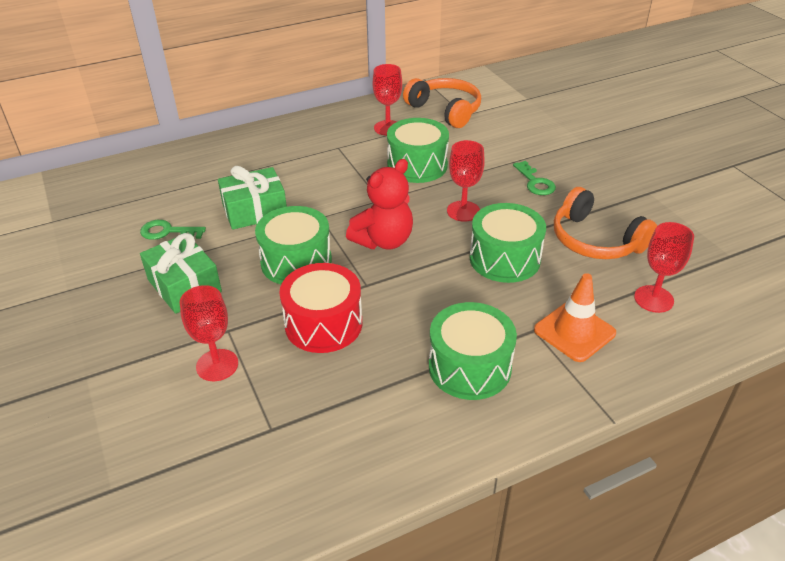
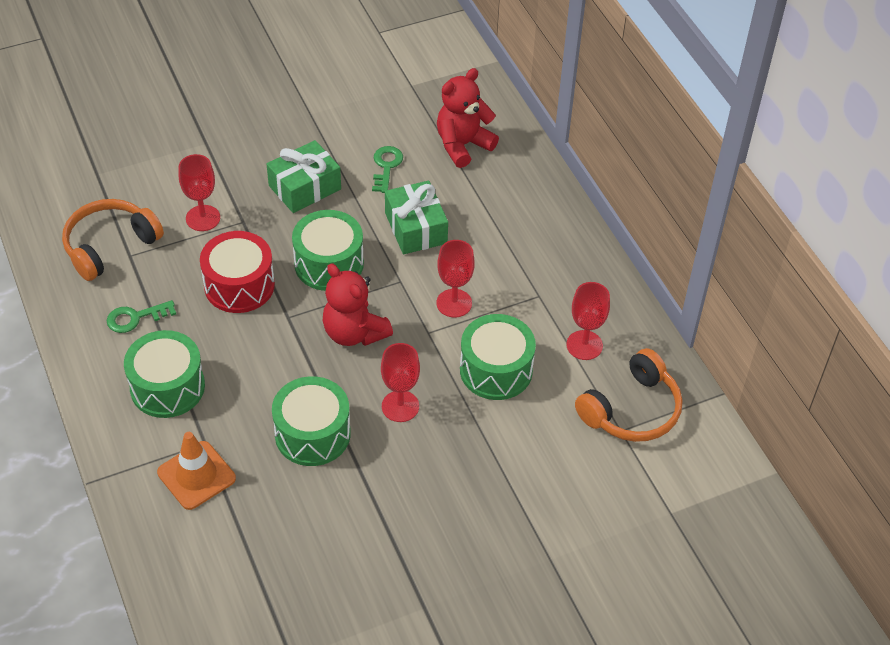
camera: 90 degrees right, 10 degrees up
(151, 187) = (463, 145): none -> red teddy bear
(535, 182) = (454, 486): green key -> green key (136, 318)
(595, 240) = (334, 525): orange headphones -> orange headphones (110, 246)
(653, 299) = (231, 557): red goblet -> red goblet (454, 303)

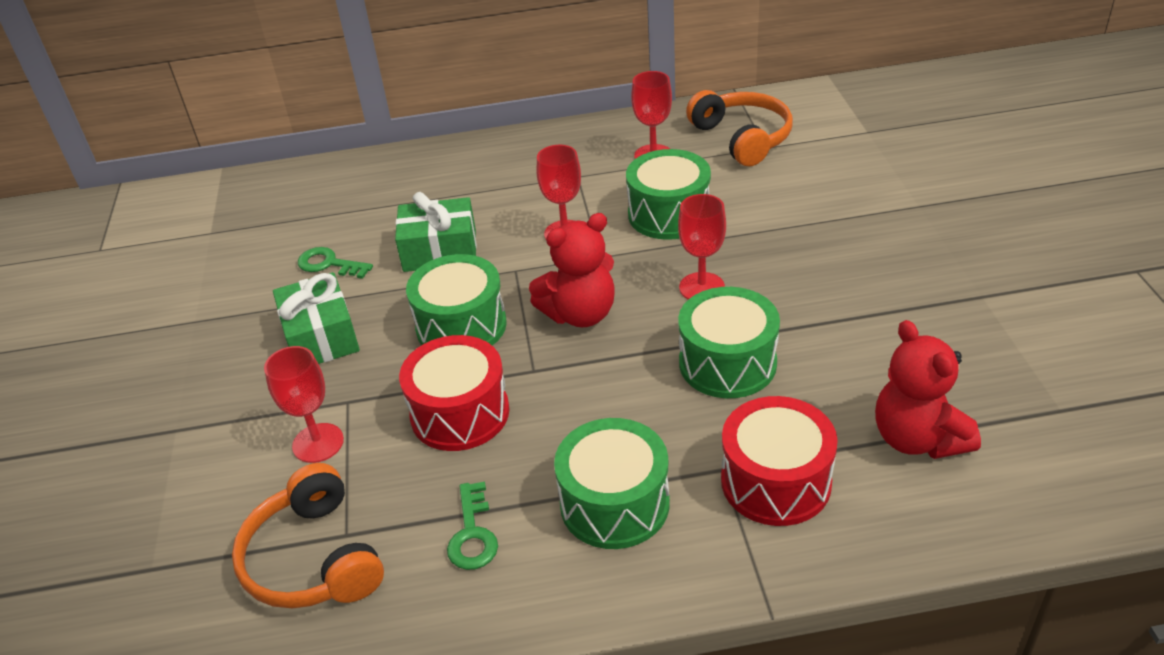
camera: 70 degrees left, 10 degrees down
(196, 475) = (775, 481): orange traffic cone -> red drum
(463, 145) = (333, 204): red teddy bear -> red teddy bear (917, 438)

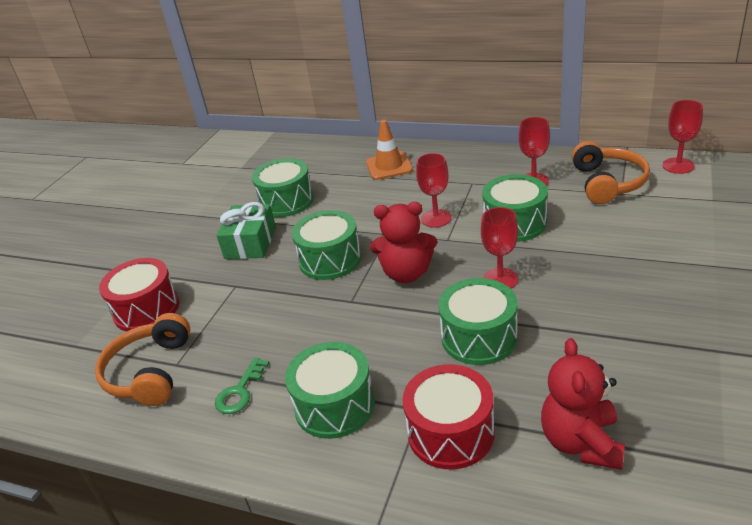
camera: 30 degrees right, 5 degrees down
(318, 443) = (202, 305): red goblet -> red goblet (678, 166)
(329, 264) = (286, 201): green key -> green drum
(440, 250) = (353, 209): green gift -> none
(446, 179) = (389, 166): none -> orange traffic cone
(460, 413) = (289, 313): red drum -> red drum (146, 309)

